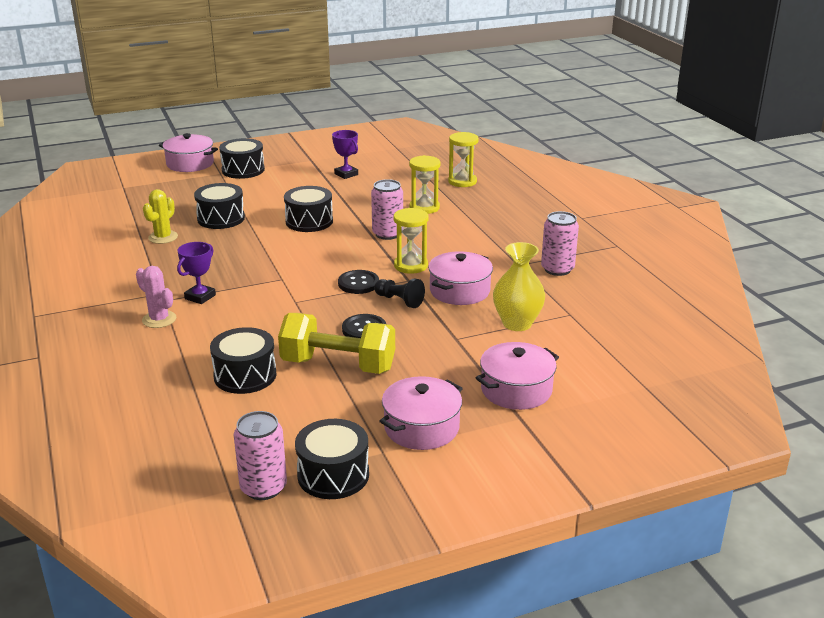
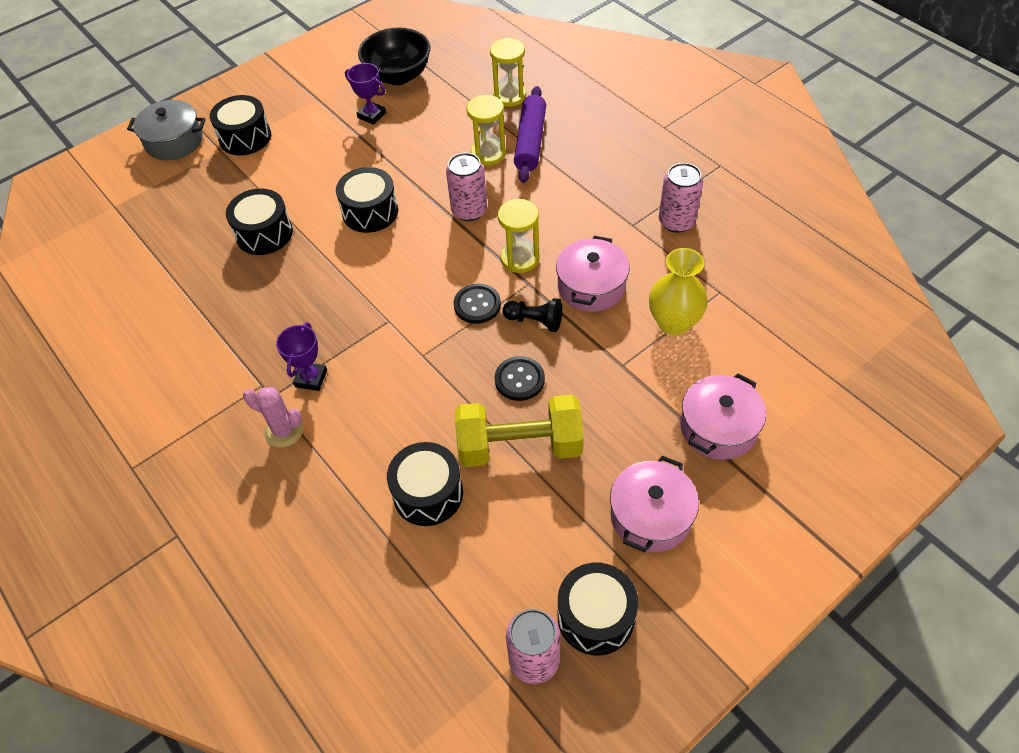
camera: 15 degrees left, 25 degrees up
(163, 237) = (212, 286): yellow cactus -> none
(190, 164) = (174, 141): pink pot -> grey pot
(381, 158) = (398, 76): none -> black bowl
(462, 207) = (530, 141): none -> purple rolling pin

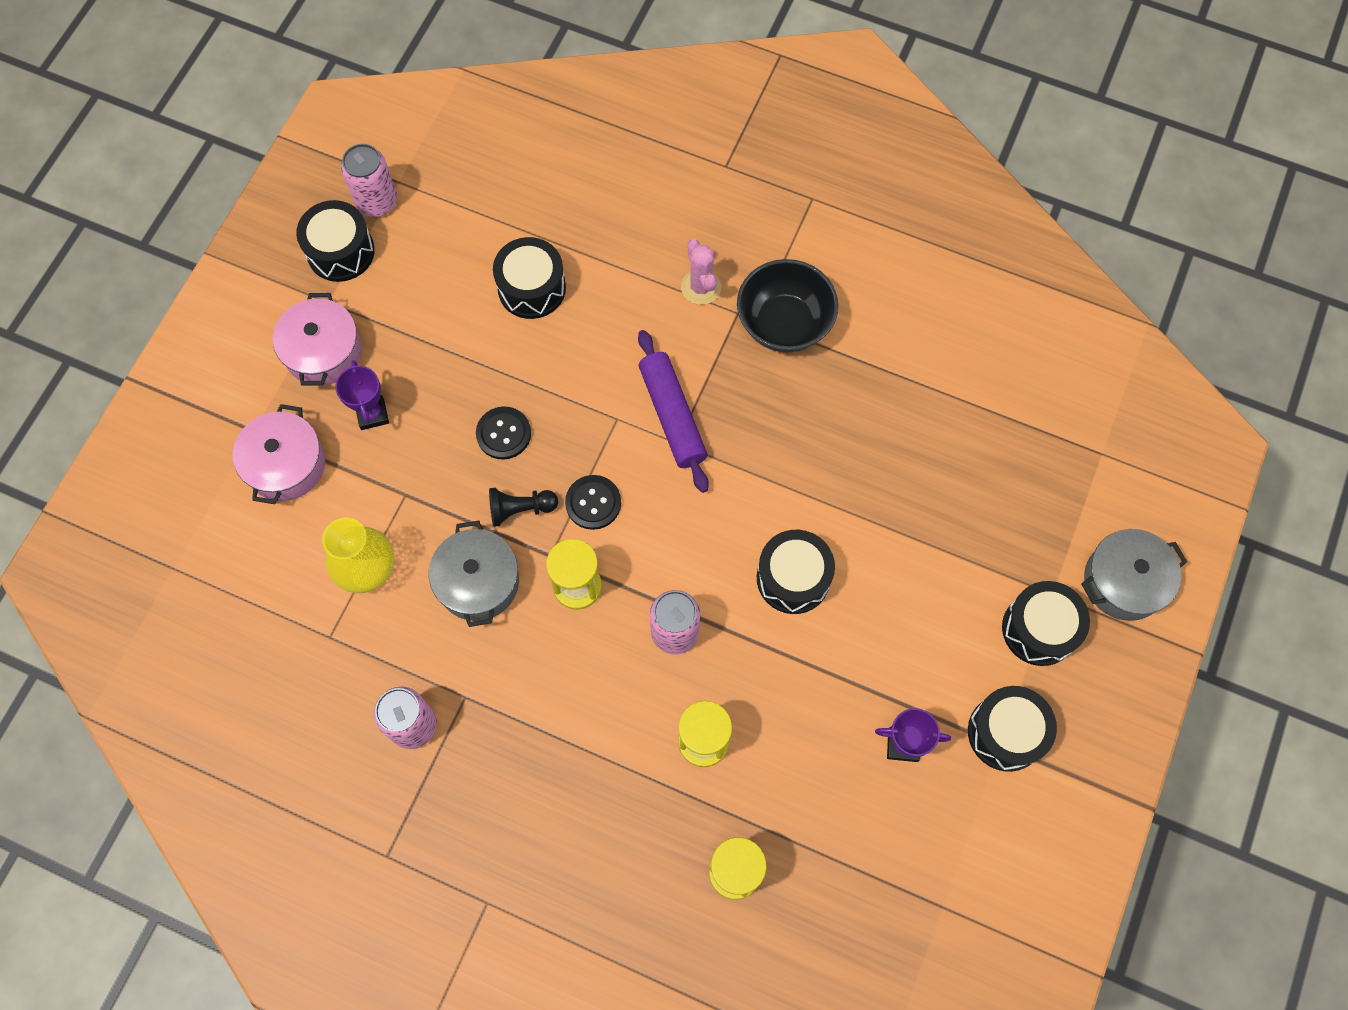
camera: 150 degrees right, 15 degrees up
(264, 233) = (894, 493): black drum -> black drum (1006, 733)
(284, 431) = (701, 287): pink cactus -> pink cactus turned 75 degrees clockwise
(311, 378) = (712, 347): purple trophy -> purple trophy (372, 414)
(398, 76) = (919, 844): black bowl -> black bowl (784, 324)
(519, 446) = (470, 366): yellow dumbbell -> none
(530, 141) = (659, 789): purple rolling pin -> purple rolling pin (672, 415)
(591, 286) = (478, 582): pink pot -> grey pot

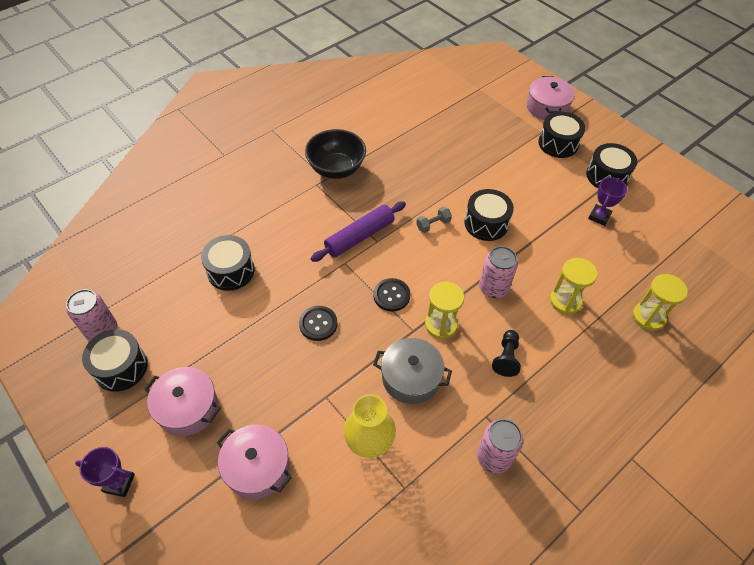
camera: 65 degrees left, 15 degrees down
(372, 414) = (255, 395): purple trophy -> purple trophy (119, 483)
(520, 509) = (374, 335): black pawn -> black pawn (506, 358)
(672, 415) = (359, 236): purple rolling pin -> purple rolling pin turned 45 degrees counterclockwise
(701, 287) = (289, 193): pink cactus -> none
(749, 504) = (433, 225): none -> grey dumbbell
(1124, 581) = (547, 107): grey pot -> pink pot

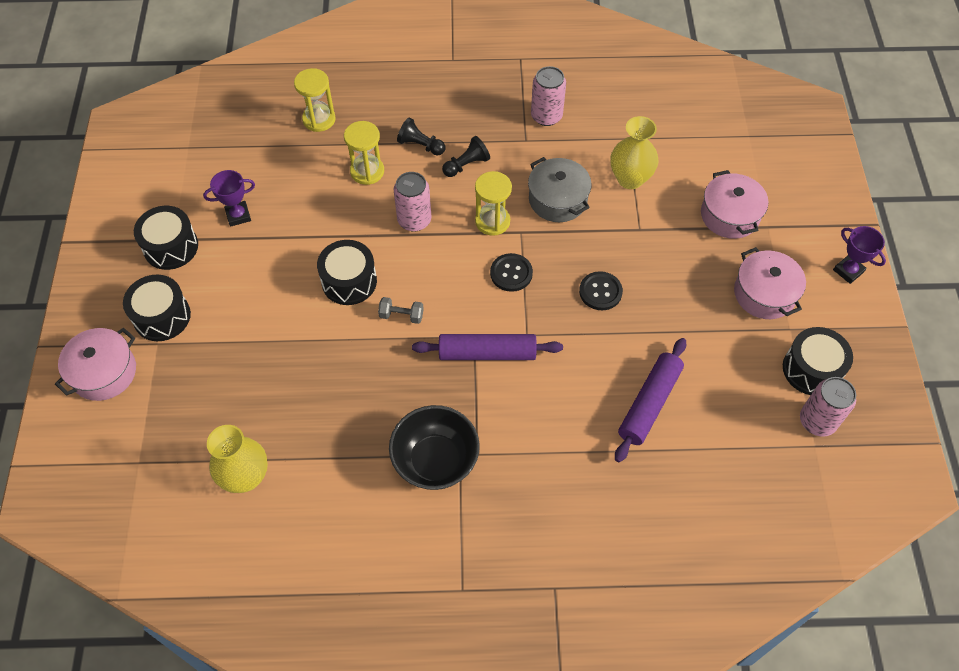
camera: 140 degrees left, 5 degrees up
(231, 271) = (649, 404): black drum -> purple rolling pin
(424, 110) = (246, 477): none -> yellow vase
(556, 349) = (420, 145): none -> black pawn

